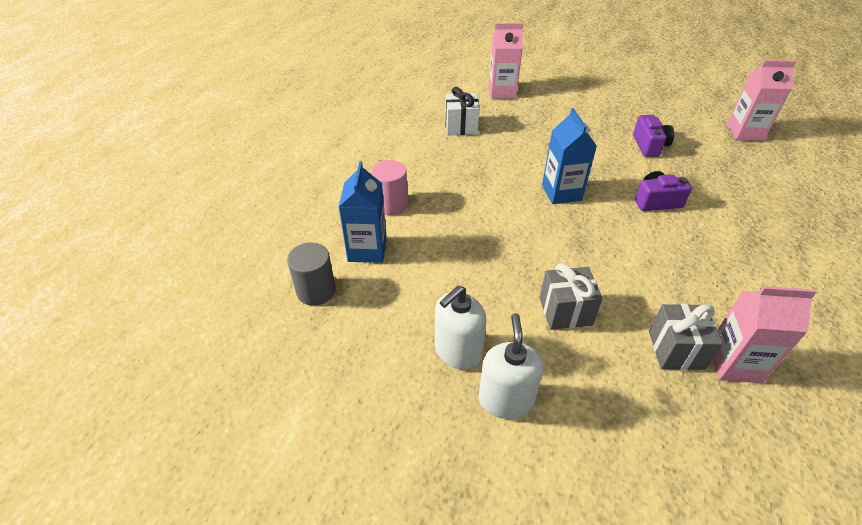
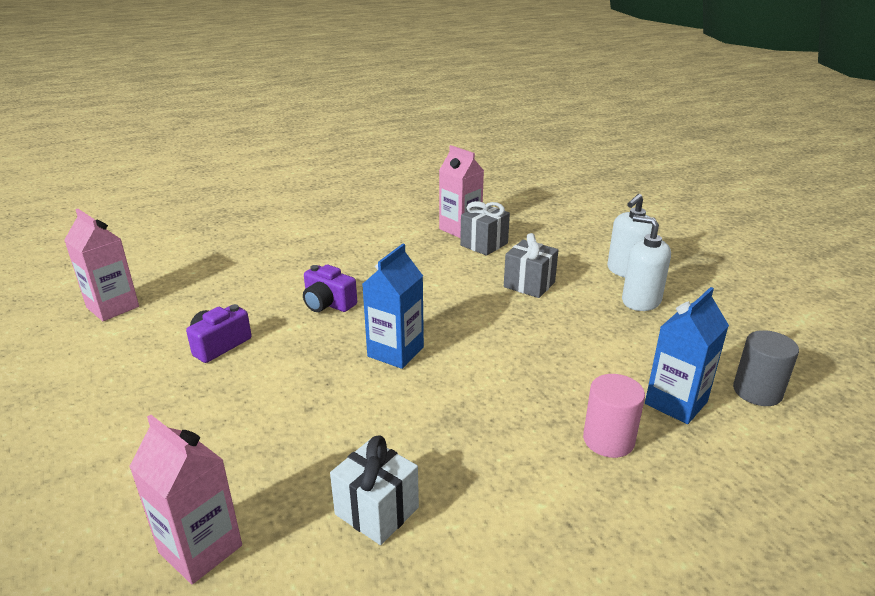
camera: 140 degrees left, 15 degrees down
(457, 351) = (641, 301): white soap dispenser -> white soap dispenser turned 135 degrees counterclockwise

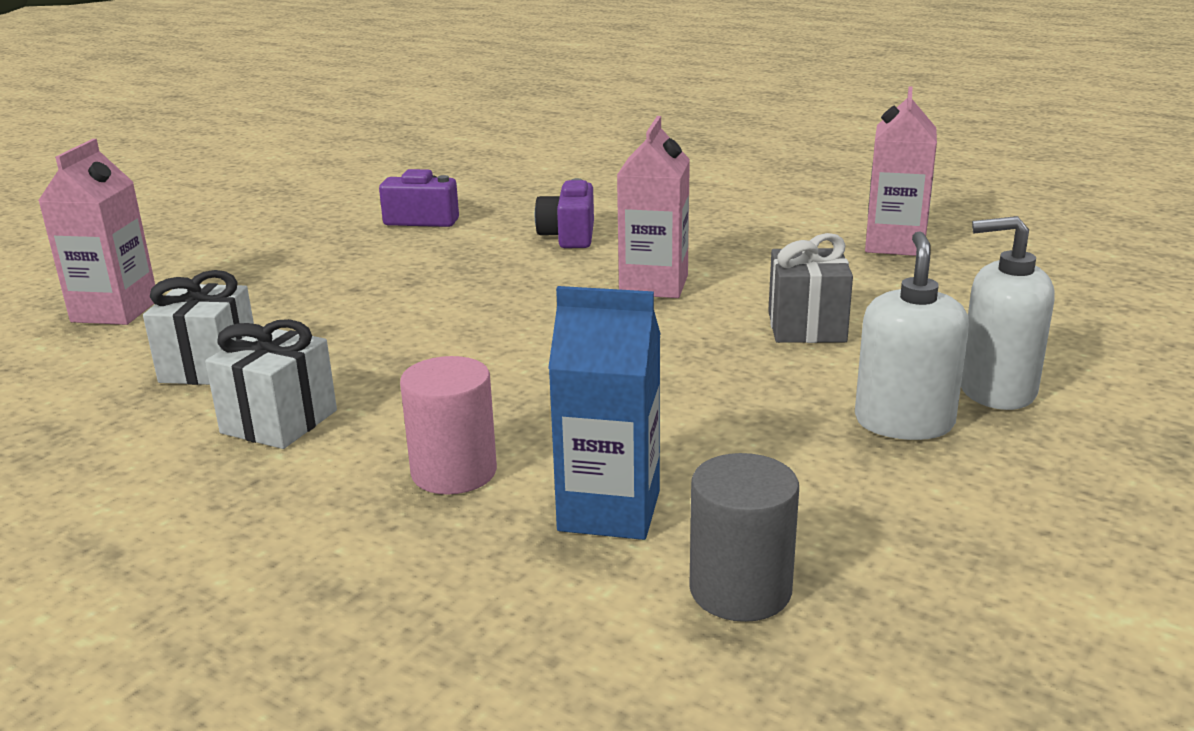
camera: 60 degrees right, 5 degrees down
(113, 307) = (437, 165): pink carton -> pink carton (654, 285)
(395, 352) = (510, 296): blue carton -> none
(484, 244) = (876, 270): grey gift -> none
(496, 494) = (279, 422): none -> white gift

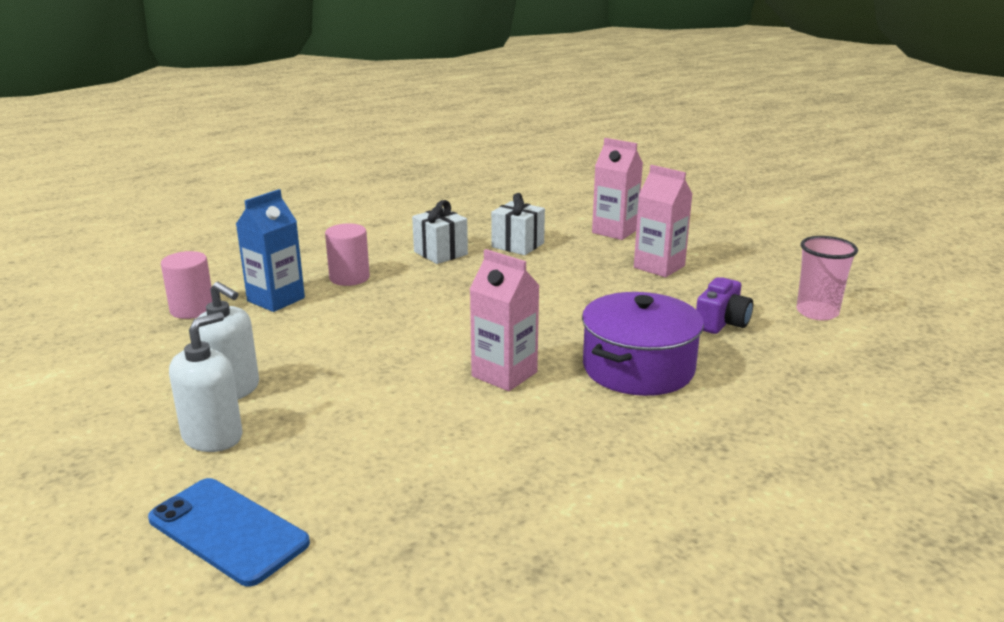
camera: 115 degrees right, 0 degrees up
(364, 191) = (817, 312): none -> pink cup
(569, 236) = (638, 368): purple camera -> purple pot
(740, 590) = (192, 309): grey cylinder -> pink cylinder
(806, 327) = (374, 406): grey gift -> none
(894, 245) = (479, 520): pink carton -> pink carton (659, 267)
(1082, 324) = (227, 531): none -> blue phone

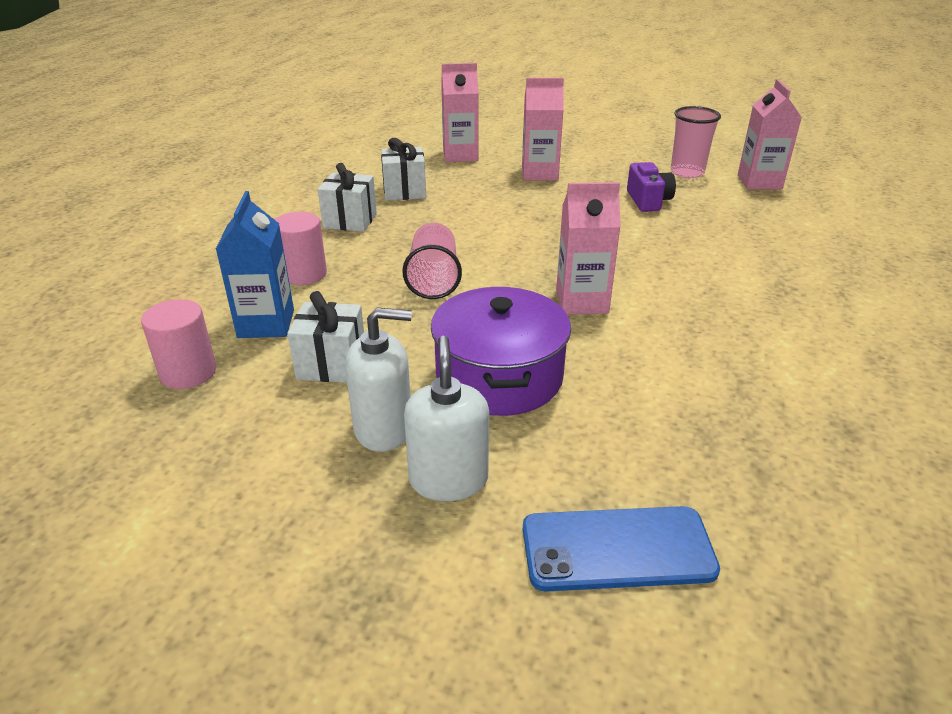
camera: 40 degrees left, 10 degrees up
(269, 340) = (331, 364): none -> white gift
(425, 314) = (433, 279): none -> pink cup
(638, 368) = (657, 256): purple pot -> purple pot (499, 376)
(888, 348) = (759, 182): none -> pink carton

